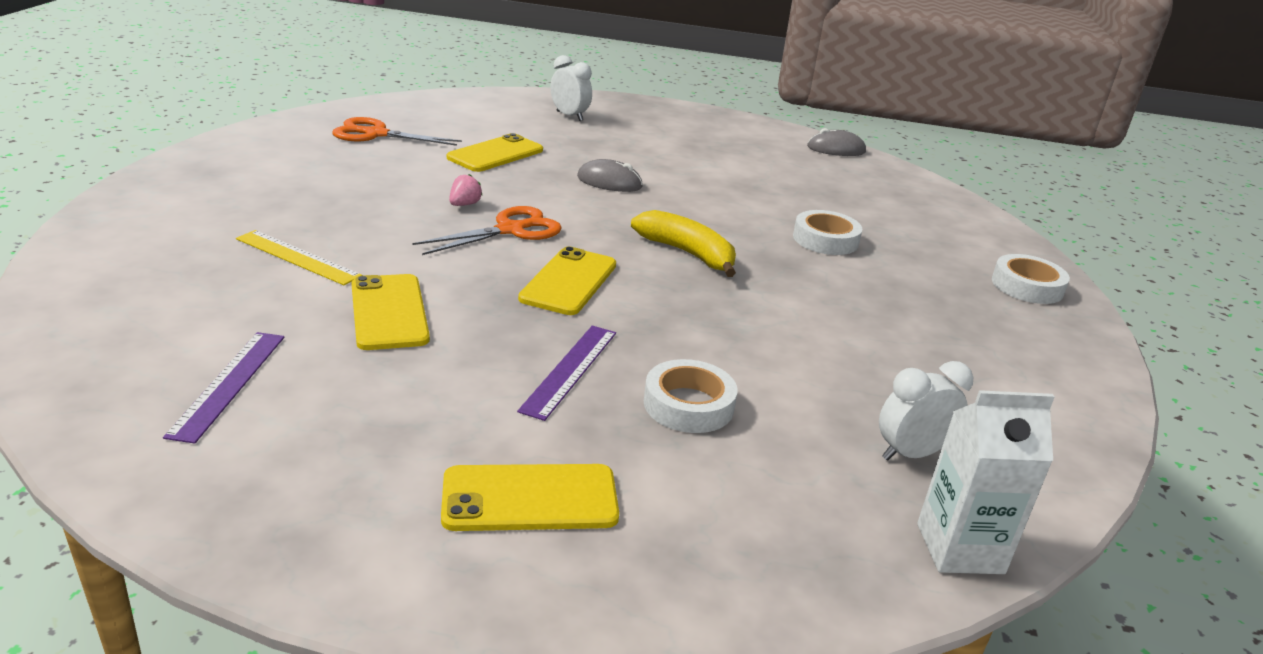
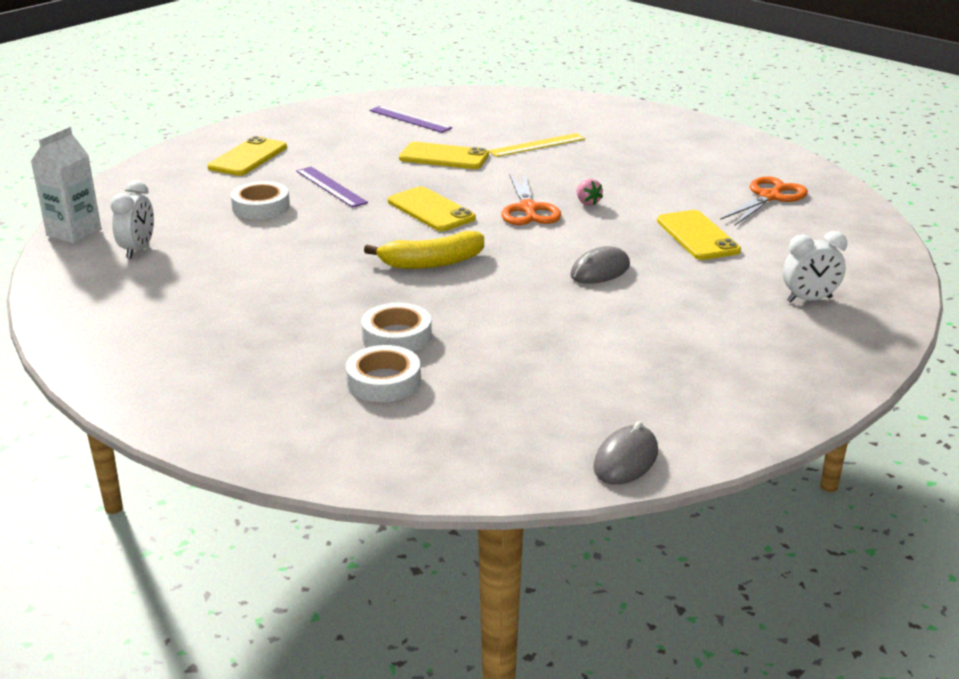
camera: 125 degrees right, 0 degrees up
(1027, 286) = (209, 407): white tape -> white tape (383, 381)

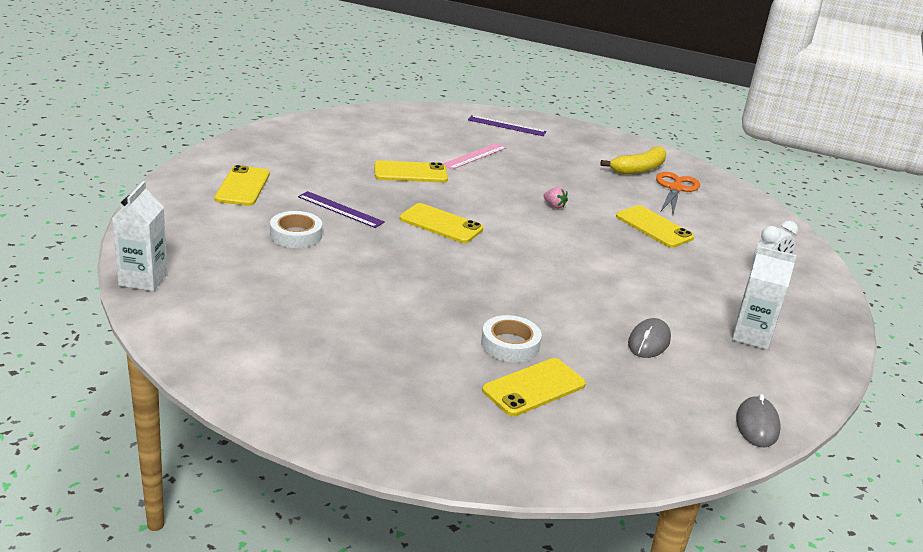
camera: 25 degrees left, 0 degrees up
(138, 250) = (220, 290): white clock -> none
(383, 381) = (534, 387): white tape -> yellow phone
(410, 119) = (353, 138): purple ruler -> purple ruler (506, 126)
(431, 263) = (482, 273): yellow banana -> yellow banana (638, 169)
(528, 209) = (515, 216): orange scissors -> none
(537, 145) = (475, 156): yellow ruler -> pink ruler
(600, 271) = (611, 265): grey mouse -> grey mouse (649, 342)
(714, 365) = (751, 336): none -> white carton

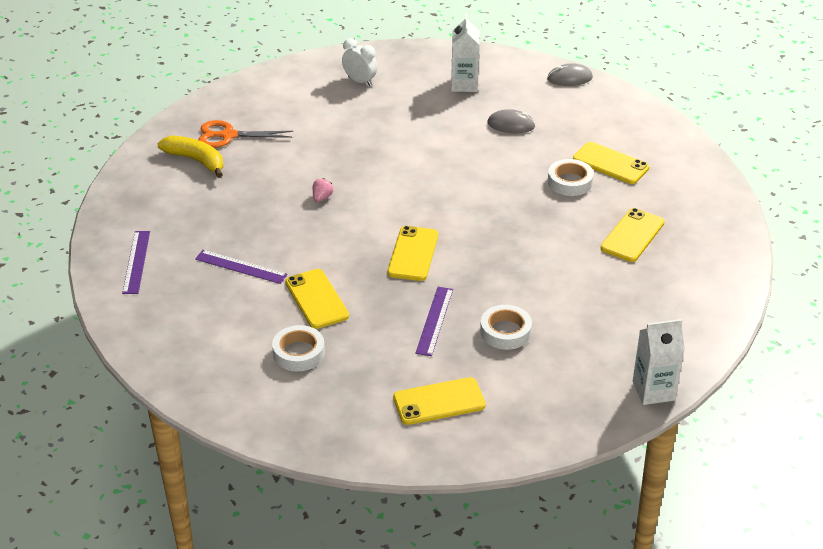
camera: 105 degrees left, 10 degrees up
(351, 153) = (298, 353): none -> white tape
(475, 156) = (241, 267): pink ruler -> purple ruler
(654, 227) = (322, 139): yellow phone -> yellow phone (632, 235)

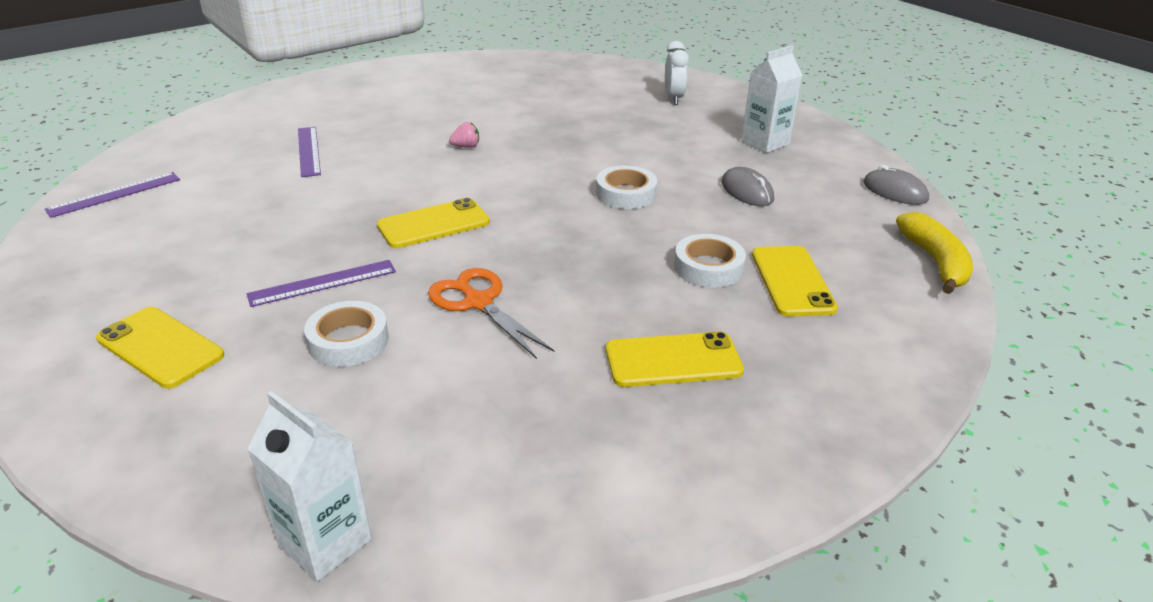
camera: 50 degrees right, 5 degrees down
(136, 262) = (268, 110): purple ruler -> purple ruler (114, 194)
(196, 160) = (444, 82): yellow banana -> yellow banana (935, 262)
(228, 135) = (499, 80): orange scissors -> orange scissors (478, 302)
(298, 353) = (191, 227): white tape -> white tape (626, 194)
(316, 299) = (294, 203): yellow phone -> none

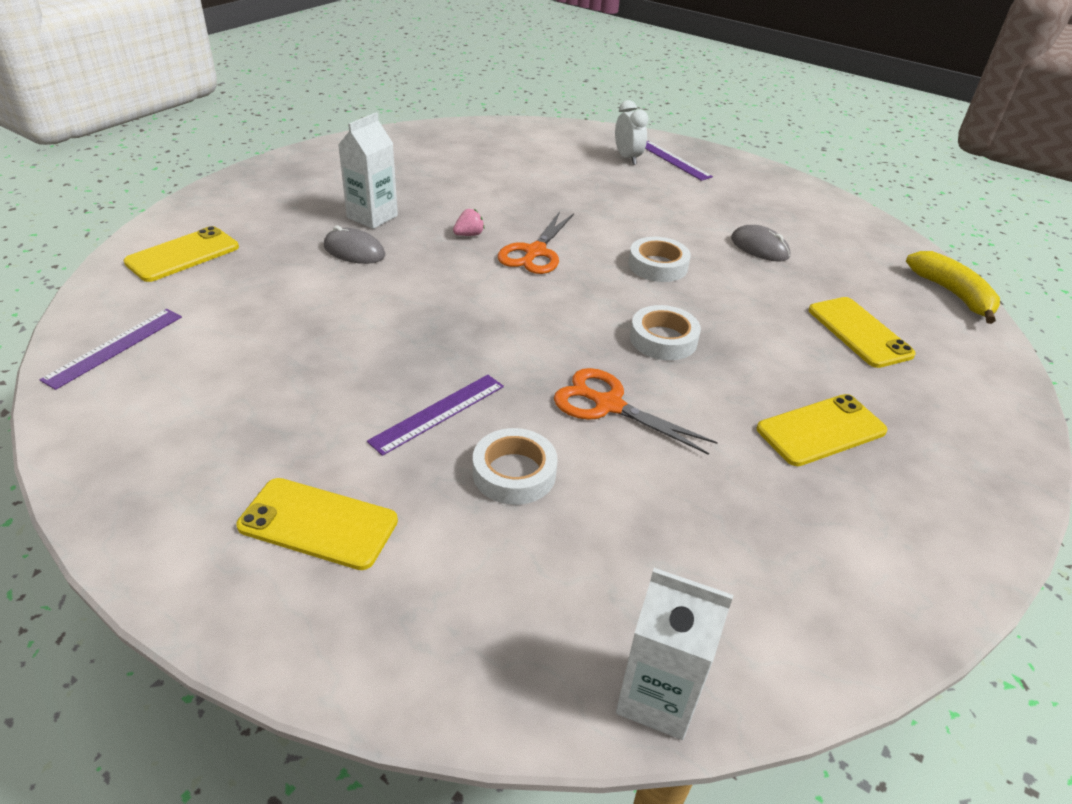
camera: 20 degrees left, 5 degrees up
(309, 151) = (305, 261): purple ruler -> purple ruler (674, 160)
(433, 224) = (501, 327): yellow phone -> yellow phone (183, 255)
(515, 168) = (535, 252): none -> orange scissors
(708, 267) = (783, 331): white tape -> white tape (663, 339)
(765, 143) = (739, 195): white carton -> white carton (372, 217)
(895, 191) = (876, 230): grey mouse -> grey mouse (354, 251)

